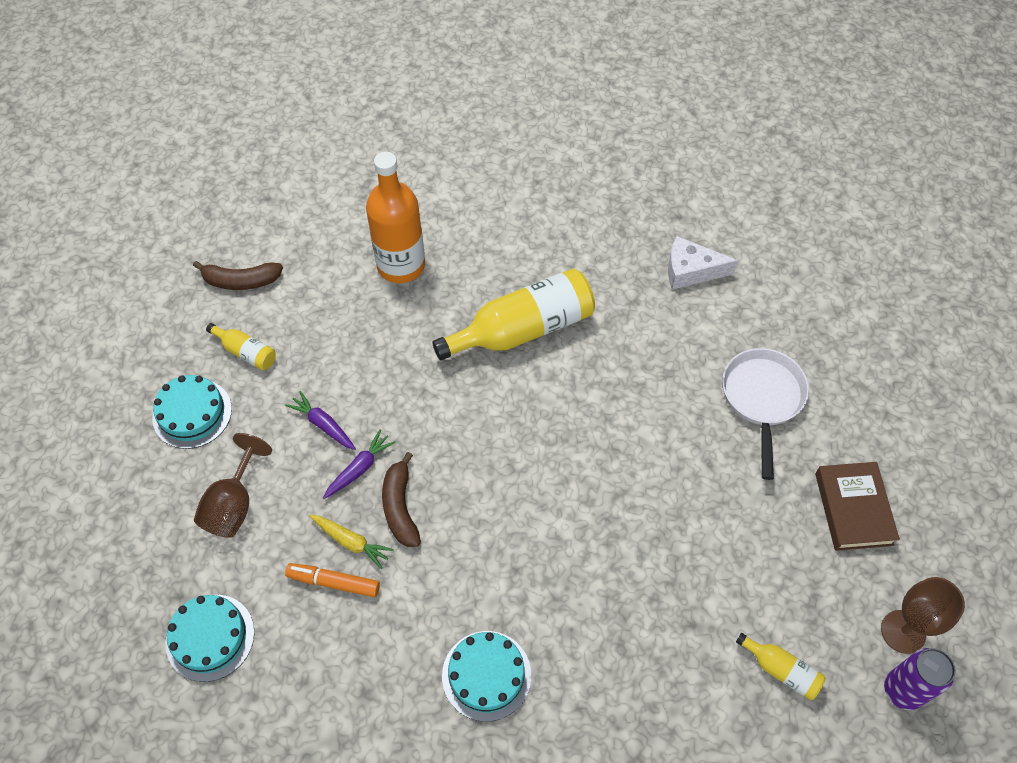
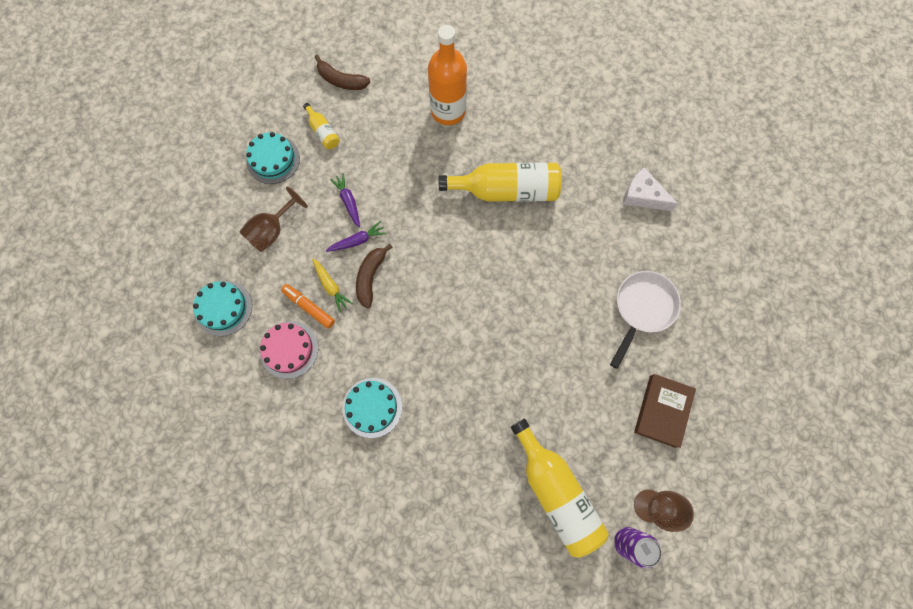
camera: 25 degrees right, 15 degrees up
(332, 651) = (289, 349): none -> pink cake
(781, 670) = (555, 491): yellow bottle -> yellow bottle, size x2.15

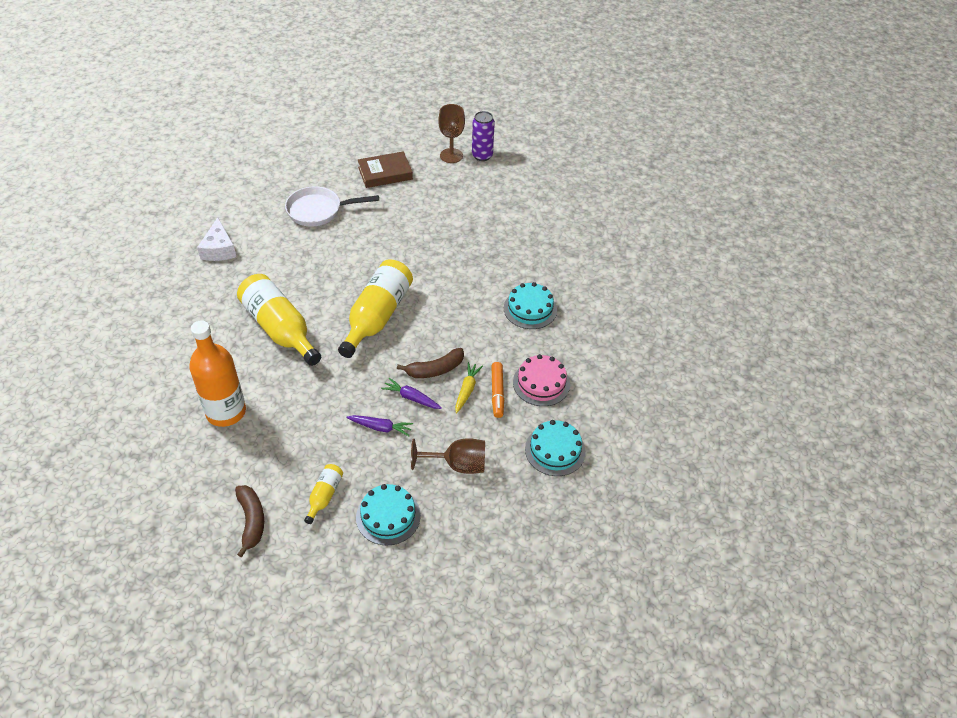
camera: 130 degrees left, 25 degrees down
(348, 201) = (381, 428): purple carrot -> purple carrot turned 105 degrees counterclockwise
(555, 491) = (486, 196): yellow bottle -> yellow bottle (377, 316)

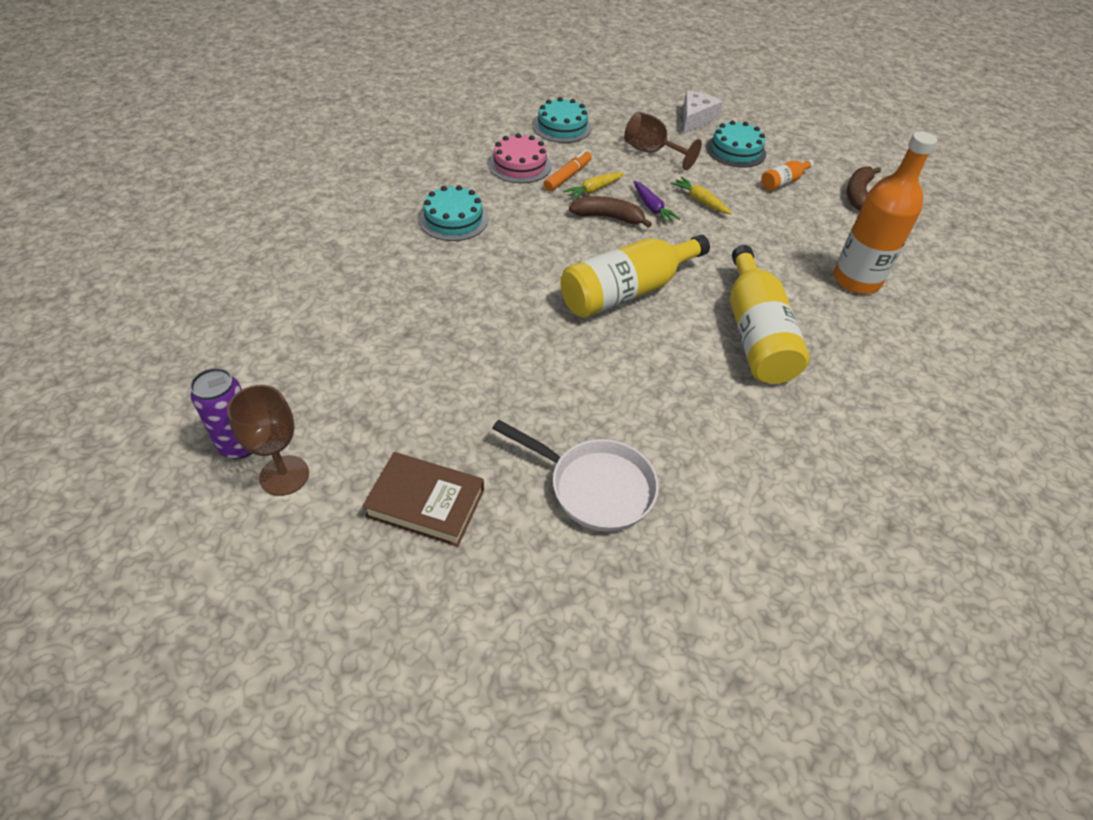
camera: 145 degrees left, 0 degrees up
(219, 249) = (797, 500): white cheese -> white cheese (695, 119)
(324, 496) = (783, 182): yellow bottle -> orange bottle
(381, 428) = (700, 201): purple carrot -> yellow carrot

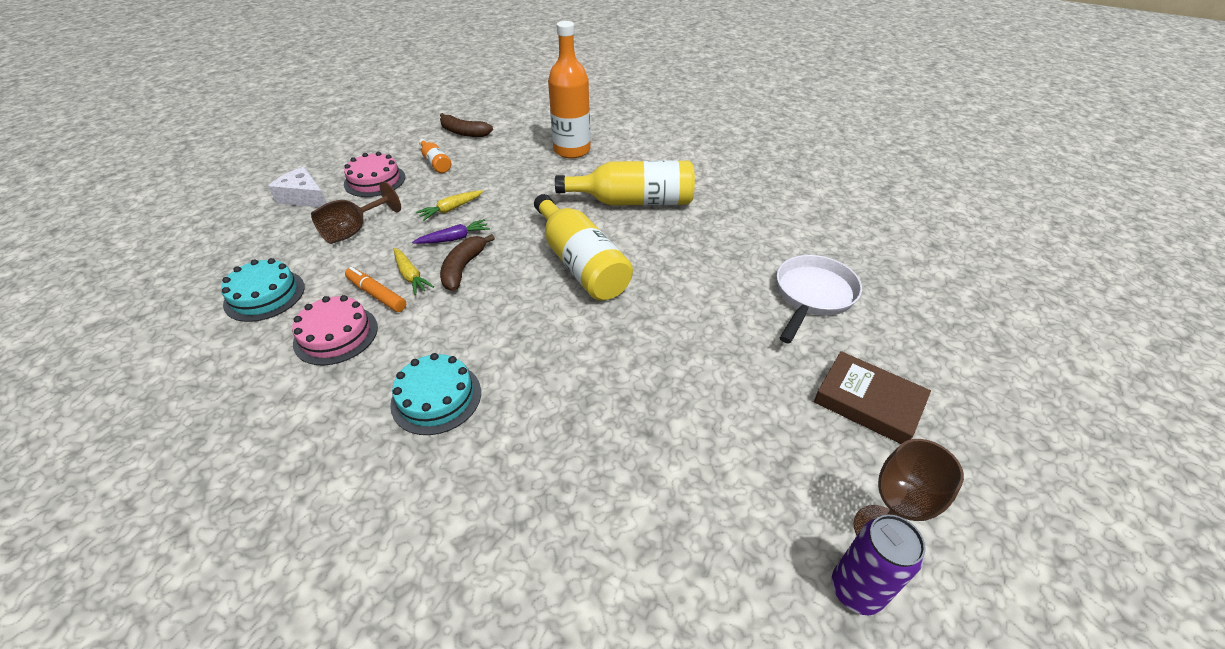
camera: 85 degrees left, 5 degrees down
(425, 503) = (868, 402): brown book -> brown book turned 75 degrees counterclockwise
(736, 150) = (375, 180): turquoise cake -> pink cake

